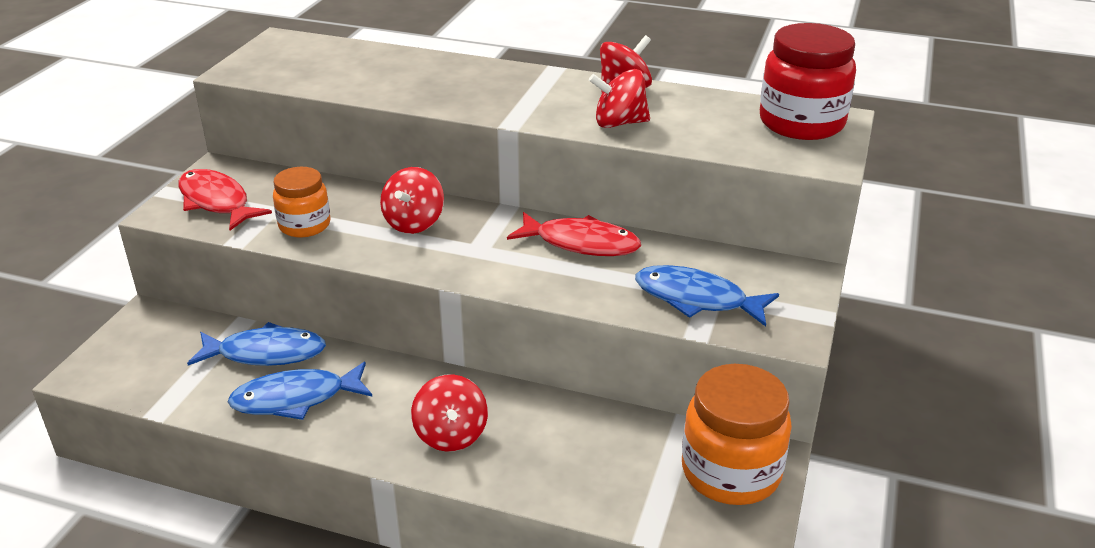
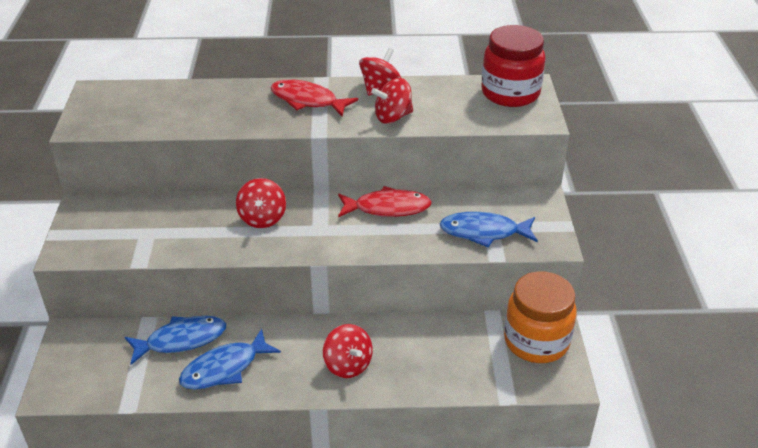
camera: 20 degrees left, 5 degrees up
(217, 202) = (101, 234): red fish -> red fish (307, 100)
(304, 225) = (182, 238): orange jar -> none

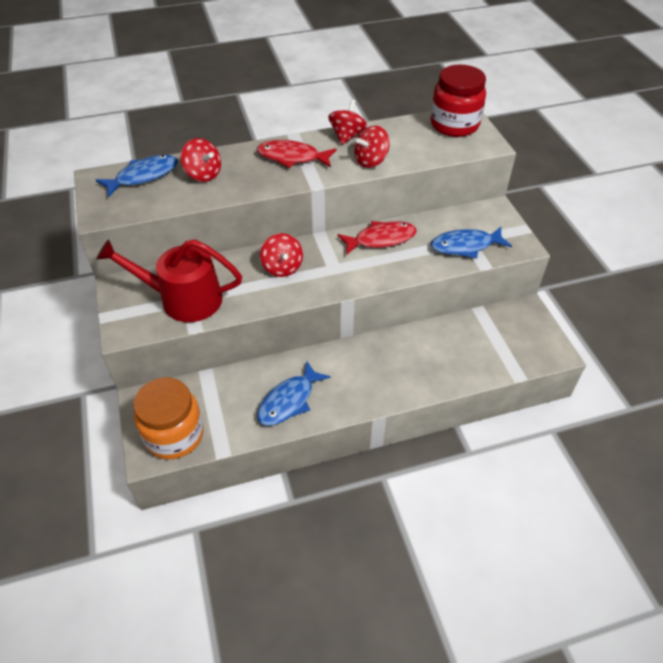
camera: 15 degrees left, 10 degrees up
(142, 232) = (183, 299): none -> red watering can
(181, 340) = (242, 384): blue fish -> blue fish (143, 176)
(348, 365) = (387, 376): red spinning top -> red spinning top (203, 174)
(536, 341) = (521, 325): orange jar -> orange jar (174, 435)

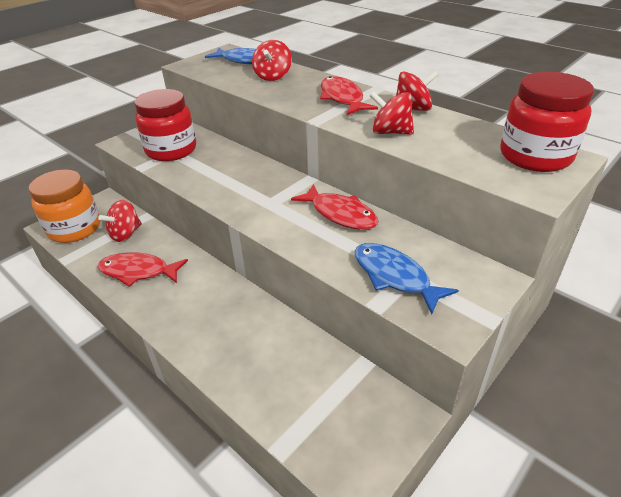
camera: 60 degrees right, 10 degrees down
(183, 299) = (171, 150): red watering can -> red jar
(282, 267) = (246, 177): red spinning top -> red spinning top (125, 234)
(289, 401) = (138, 271): blue fish -> red fish

